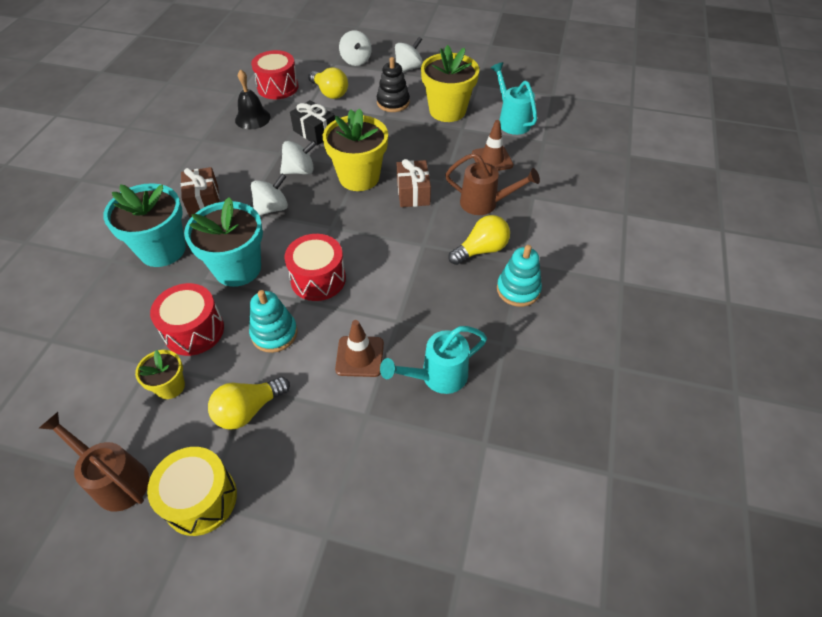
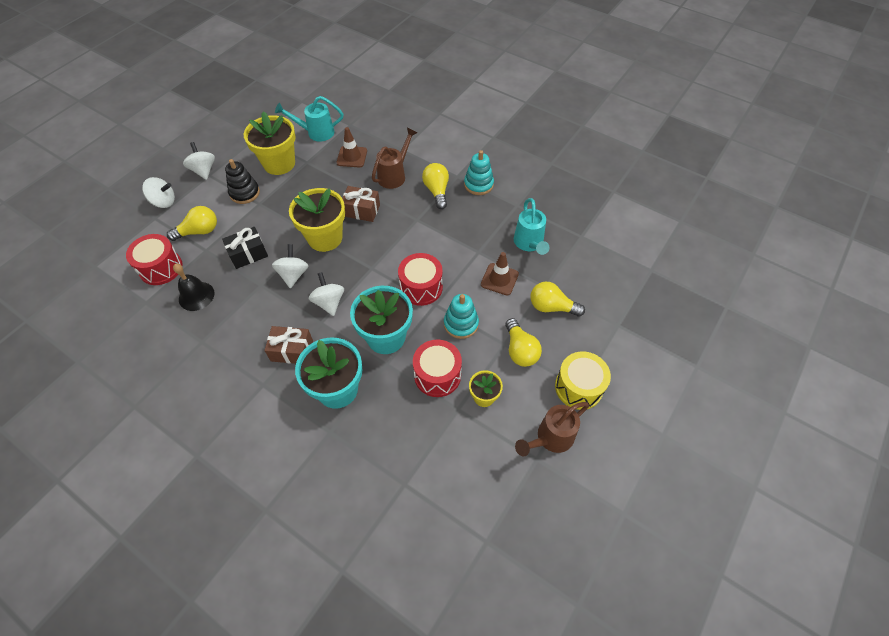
camera: 70 degrees left, 5 degrees up
(332, 432) = (551, 307): none -> yellow light bulb

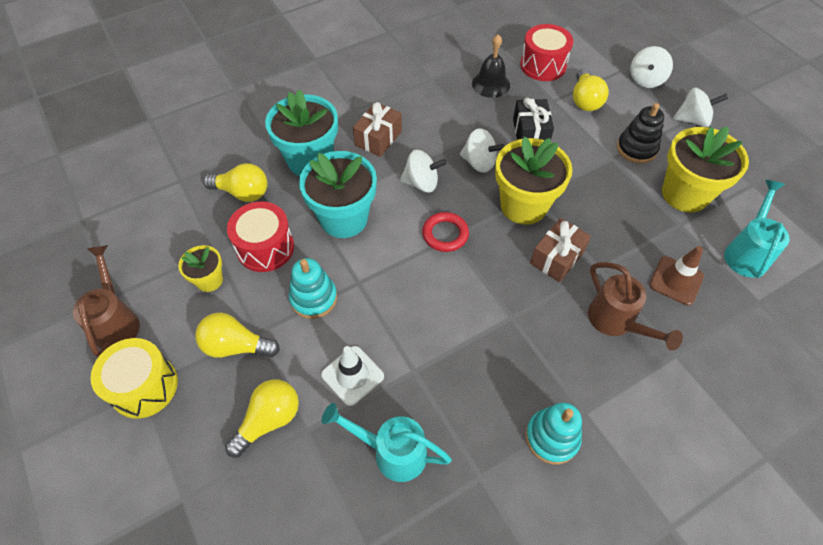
camera: 115 degrees right, 0 degrees up
(370, 272) = (445, 234): none -> red ring
(421, 287) = (392, 277): red drum -> none
(437, 191) = (559, 367): yellow light bulb -> yellow light bulb (242, 193)
(499, 279) = (352, 375): brown traffic cone -> white traffic cone

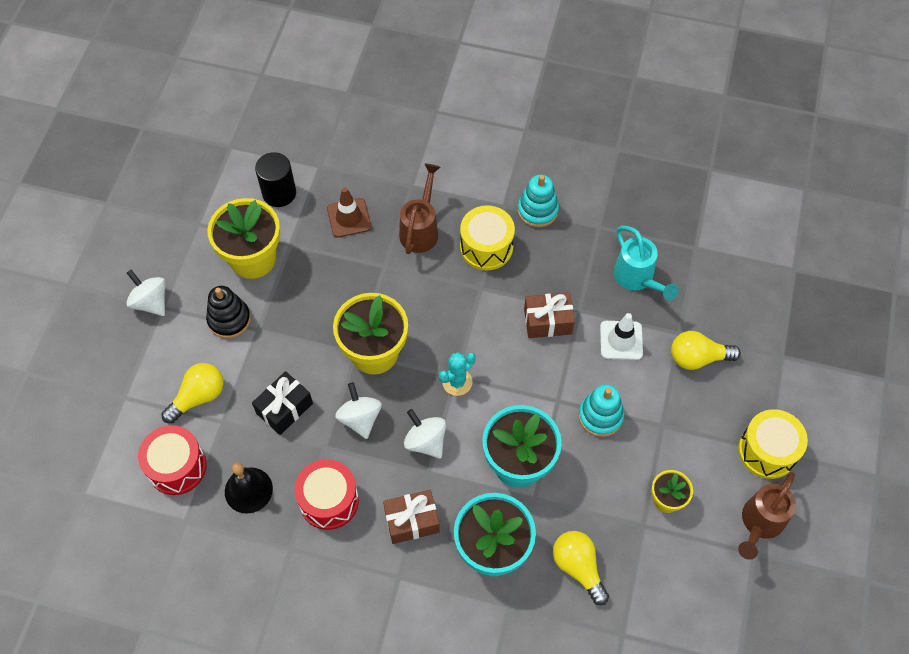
camera: 135 degrees left, 5 degrees up
(236, 346) = (683, 427): yellow light bulb -> none
(265, 248) = (601, 492): red drum -> red drum (329, 501)
(445, 234) = (457, 382): red ring -> turquoise cactus
(549, 356) = (486, 247): none -> yellow drum
(557, 258) = (402, 297): brown gift -> brown gift (548, 321)
(646, 80) = (122, 368): white spinning top -> none
(746, 252) = (279, 193): turquoise watering can -> black cylinder

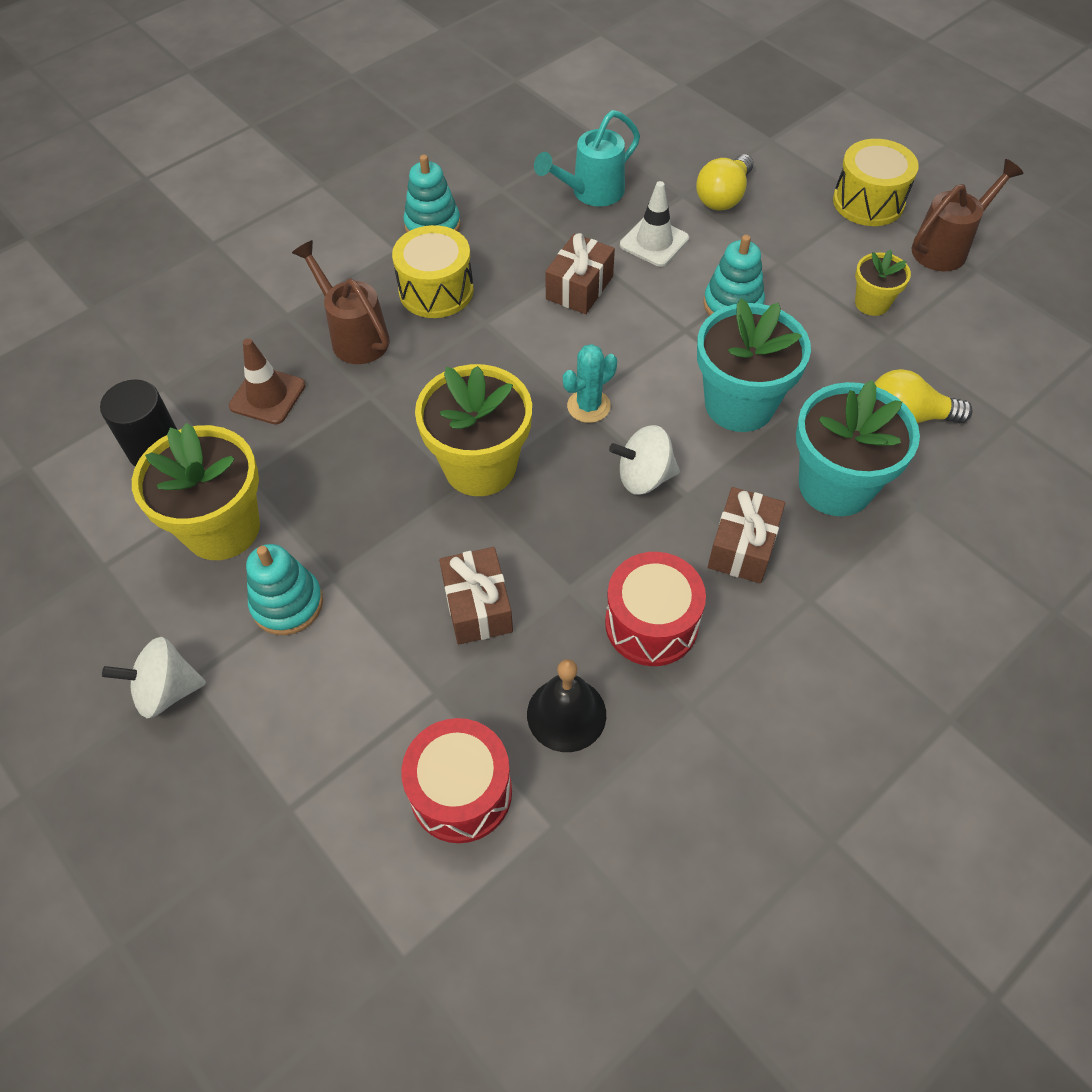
camera: 55 degrees left, 5 degrees down
(198, 397) = (373, 705): yellow light bulb -> none
(229, 319) = (287, 604): black stacking toy -> turquoise stacking toy
(284, 408) = (477, 606): black gift -> brown gift
(360, 418) = (559, 529): white spinning top -> none
(457, 382) = (588, 406): turquoise cactus -> turquoise cactus turned 60 degrees clockwise
(637, 278) = (591, 193): turquoise watering can -> turquoise watering can turned 135 degrees clockwise
(760, 523) = (946, 248): brown watering can -> brown watering can turned 105 degrees counterclockwise

